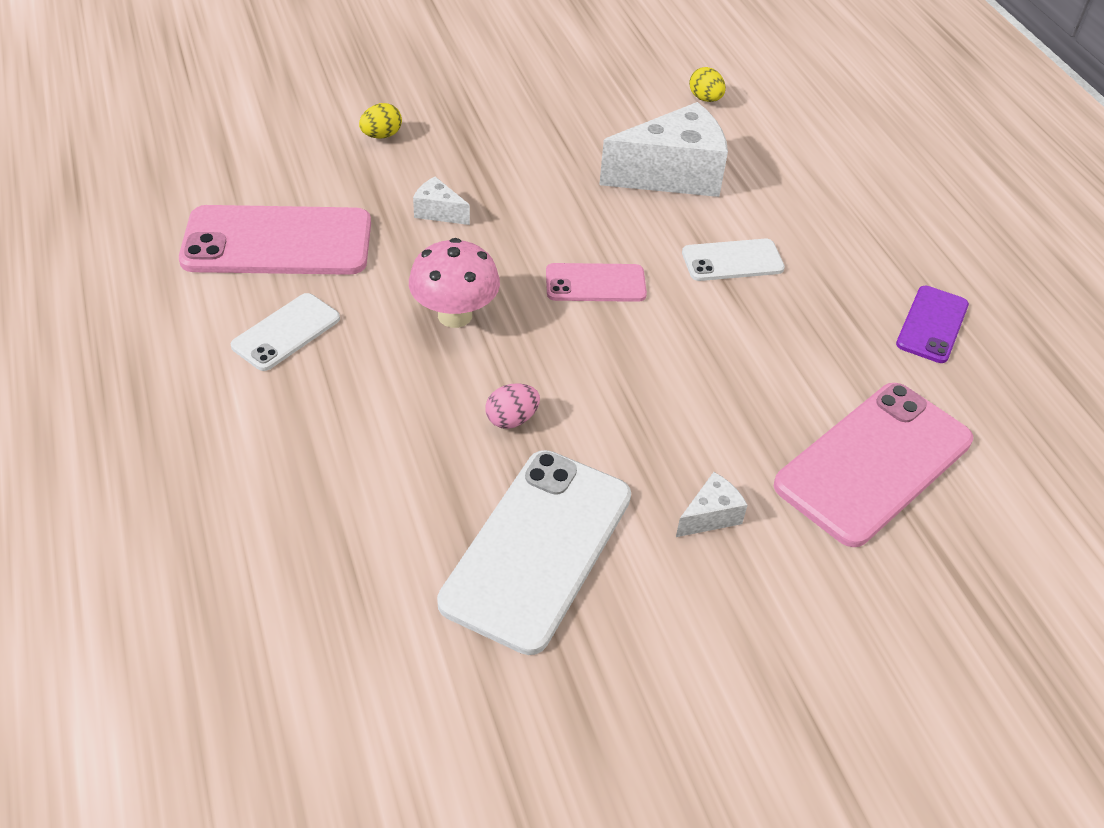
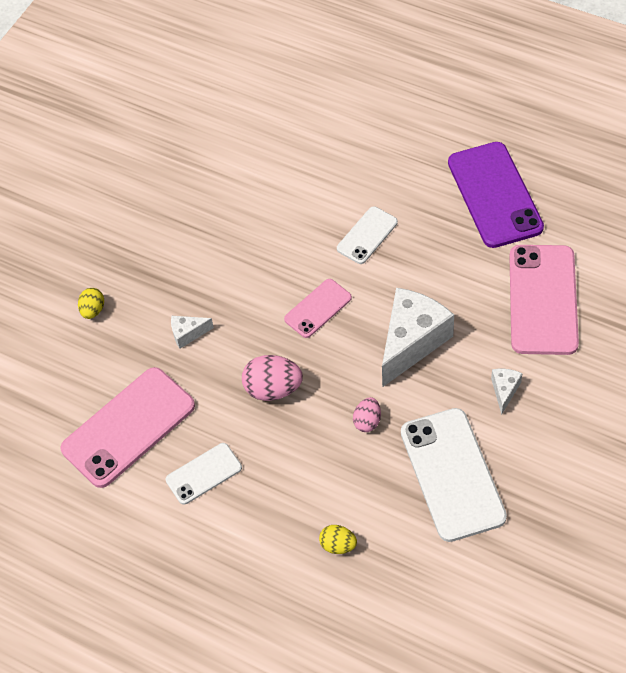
camera: 35 degrees left, 10 degrees up
(286, 332) = (203, 474): white phone -> white phone turned 60 degrees clockwise
(455, 315) = (273, 389): pink mushroom -> pink egg
(672, 175) = (279, 203): white cheese -> white cheese (411, 342)
(705, 99) = (237, 132): yellow egg -> yellow egg (338, 545)
(932, 324) = (494, 195): purple phone -> purple phone, size x1.86

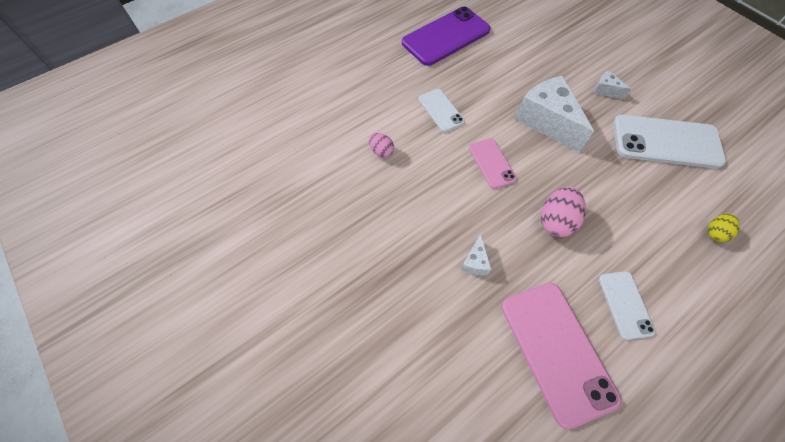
camera: 70 degrees left, 5 degrees up
(93, 310) = (410, 333): yellow egg -> none
(367, 421) = (606, 172): pink egg -> pink egg (381, 151)
(494, 195) = (446, 36): purple phone -> purple phone turned 45 degrees counterclockwise
(543, 300) = (541, 46): pink phone -> none

